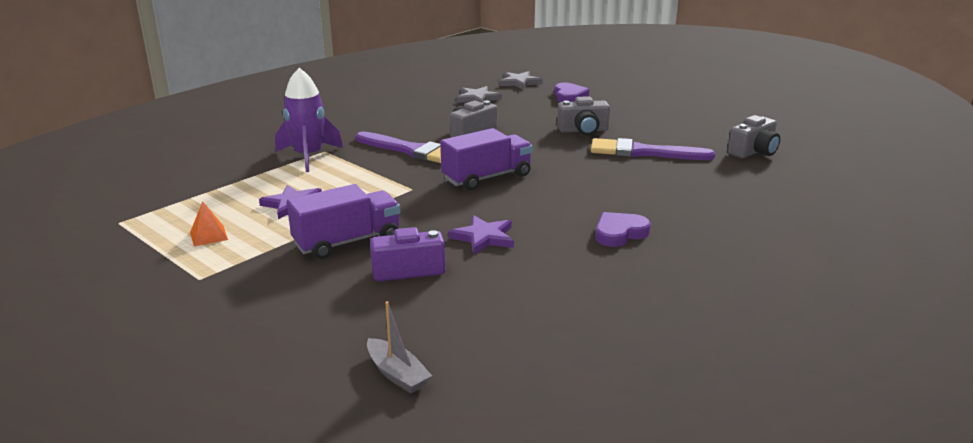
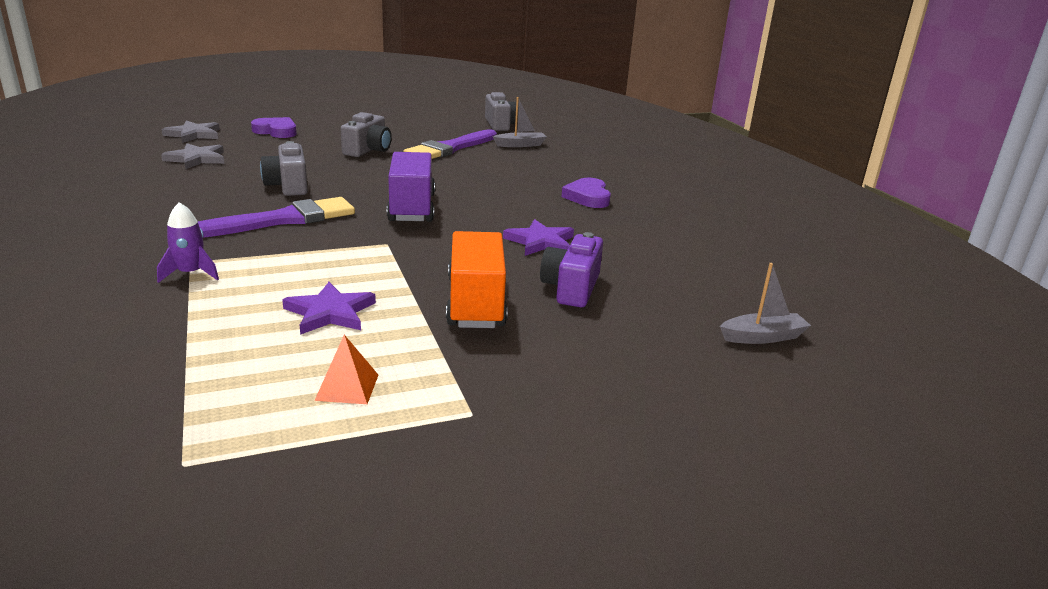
camera: 65 degrees left, 0 degrees up
(308, 156) = (190, 274): purple rocket -> purple rocket, size x0.54
(347, 241) = (475, 303): purple truck -> orange truck
(711, 173) = (520, 145): none -> grey boat

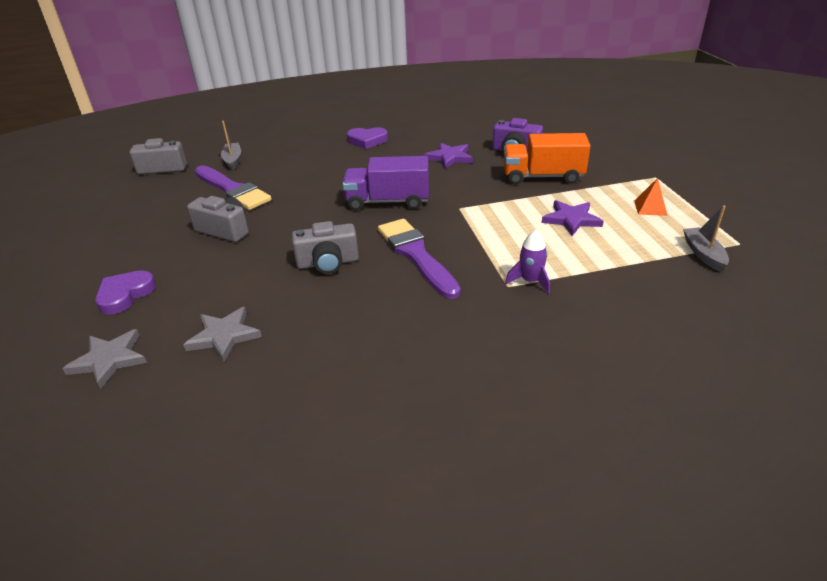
camera: 80 degrees left, 10 degrees up
(763, 337) = (555, 114): grey boat -> grey boat (703, 254)

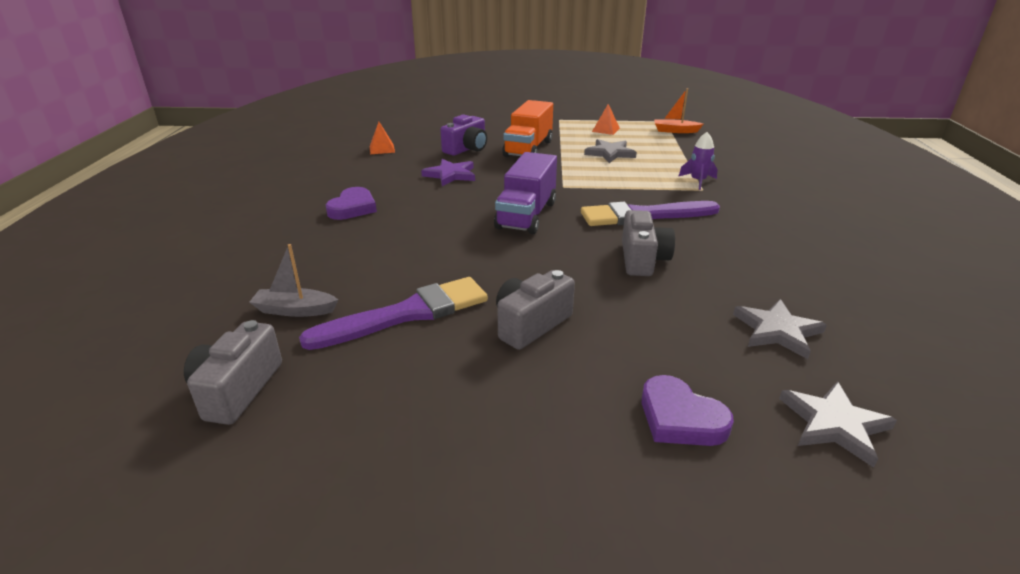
camera: 75 degrees left, 5 degrees down
(484, 122) = (382, 149): none -> orange pyramid
(571, 219) = (610, 153): purple star -> grey star
(703, 254) = (675, 131): grey boat -> orange boat

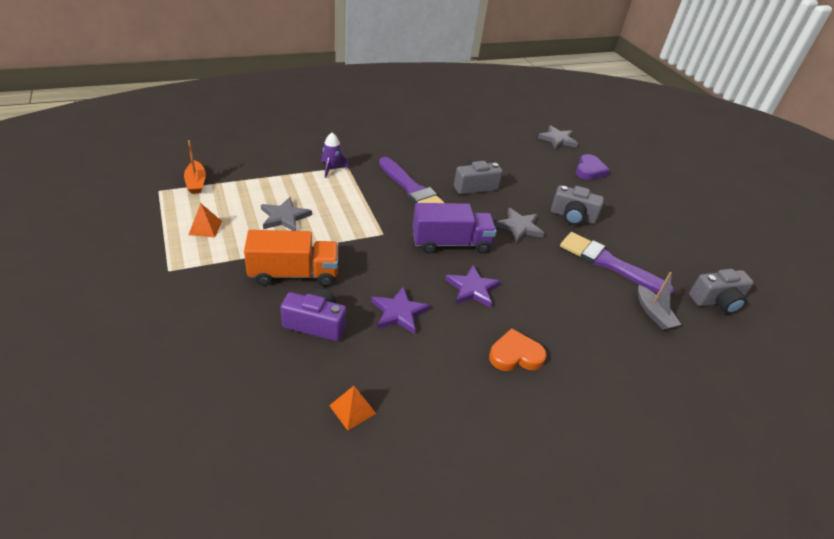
camera: 120 degrees left, 10 degrees up
(353, 208) = (515, 355): purple heart -> orange heart
(449, 210) = (472, 289): none -> purple star
(777, 331) = (508, 147): grey star -> grey star (519, 227)

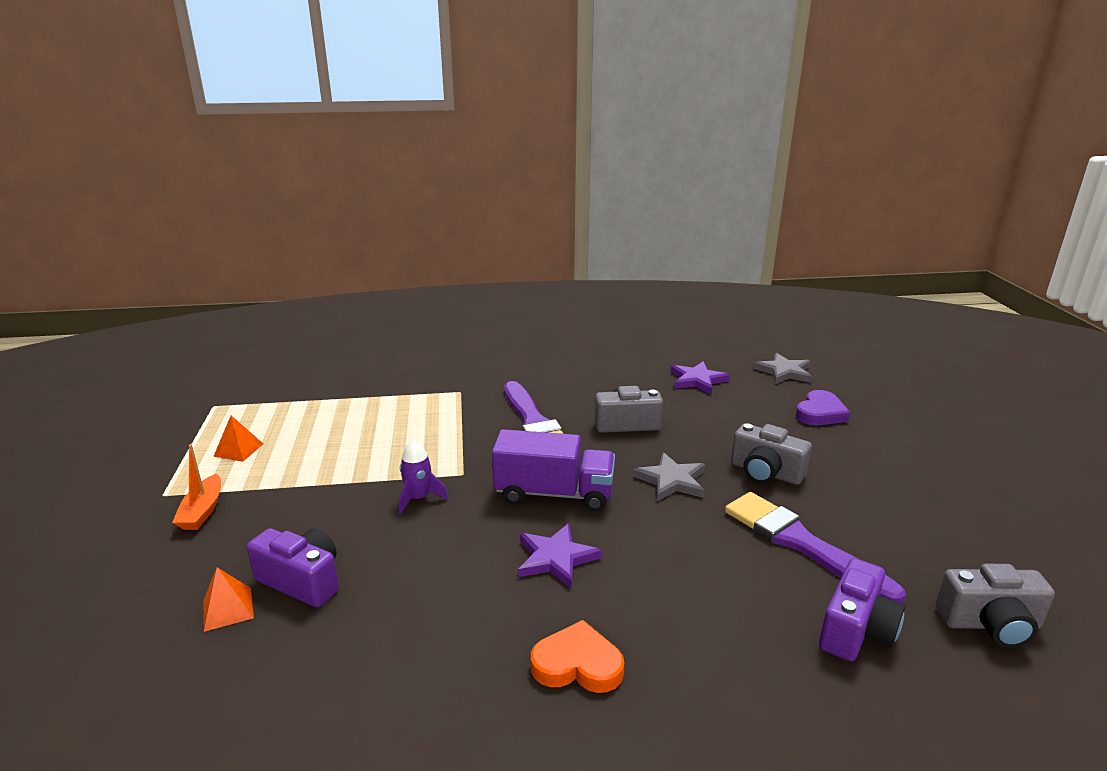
camera: 20 degrees right, 15 degrees down
(196, 183) = (261, 400): orange boat -> orange boat (202, 511)
(284, 217) = (343, 444): grey star -> none
(294, 274) = (313, 513): orange truck -> none
(332, 168) = (438, 393): purple rocket -> purple rocket (418, 498)
(352, 409) = (281, 708): orange pyramid -> orange pyramid (228, 609)
(399, 312) = (427, 579): purple star -> purple star (697, 380)
(653, 314) = (856, 630): grey boat -> purple camera

